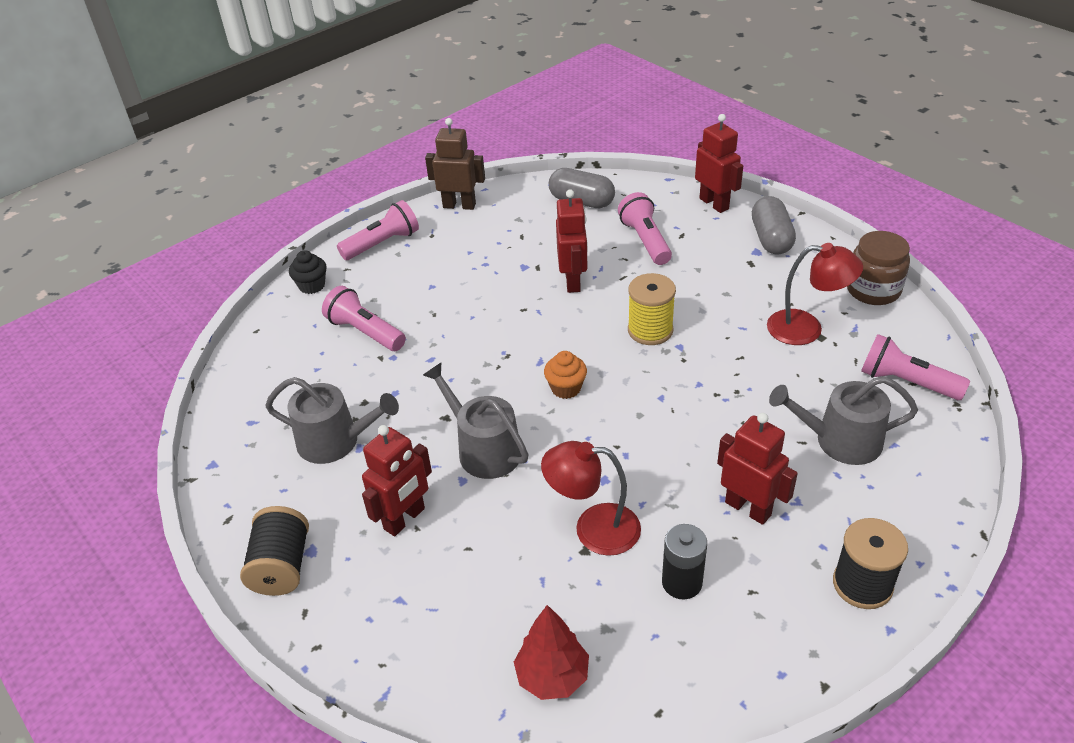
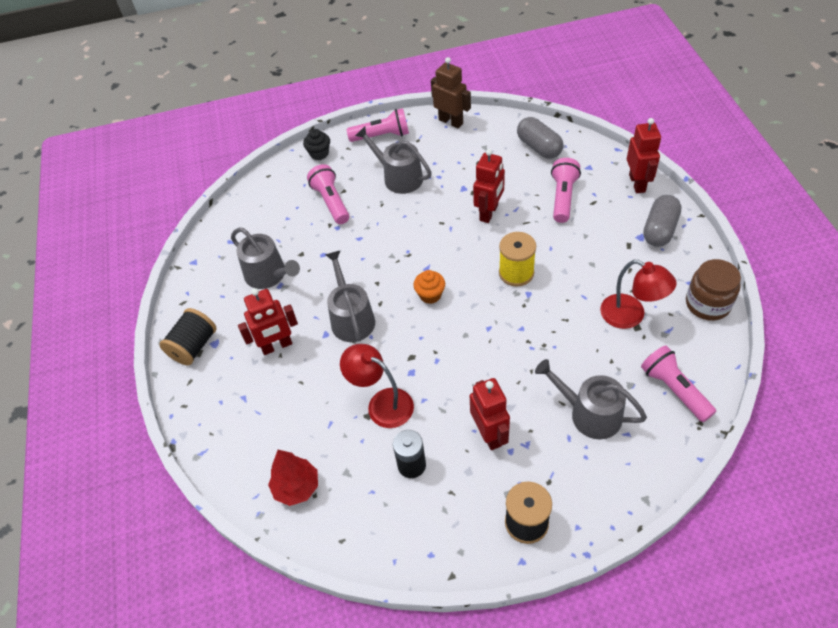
camera: 30 degrees right, 10 degrees up
(435, 279) = (399, 177): none -> grey watering can

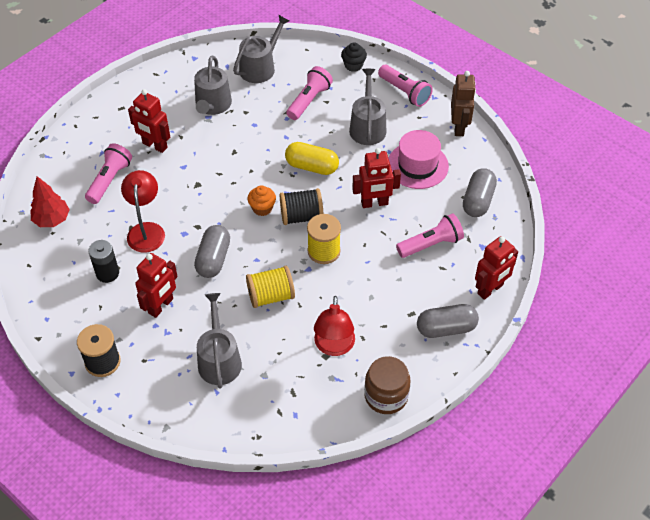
camera: 50 degrees right, 0 degrees up
(194, 346) = (124, 102): black spool -> black spool (301, 216)
(351, 318) = (207, 173): grey watering can -> grey watering can (260, 67)
(411, 236) = (312, 166): none -> yellow capsule
(462, 362) = (213, 259): none -> grey capsule
(470, 166) = (417, 165): none -> pink hat
(540, 336) = (271, 296): none -> yellow spool
(674, 390) = (279, 406): pink flashlight -> pink flashlight (109, 180)

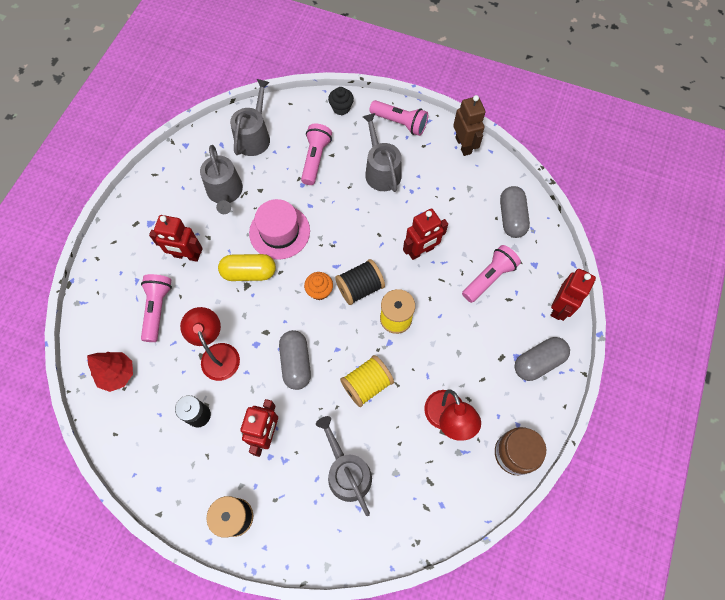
camera: 20 degrees left, 15 degrees up
(312, 166) = (347, 230): yellow capsule -> yellow capsule (249, 272)
(417, 165) = (443, 198): pink hat -> pink hat (279, 232)

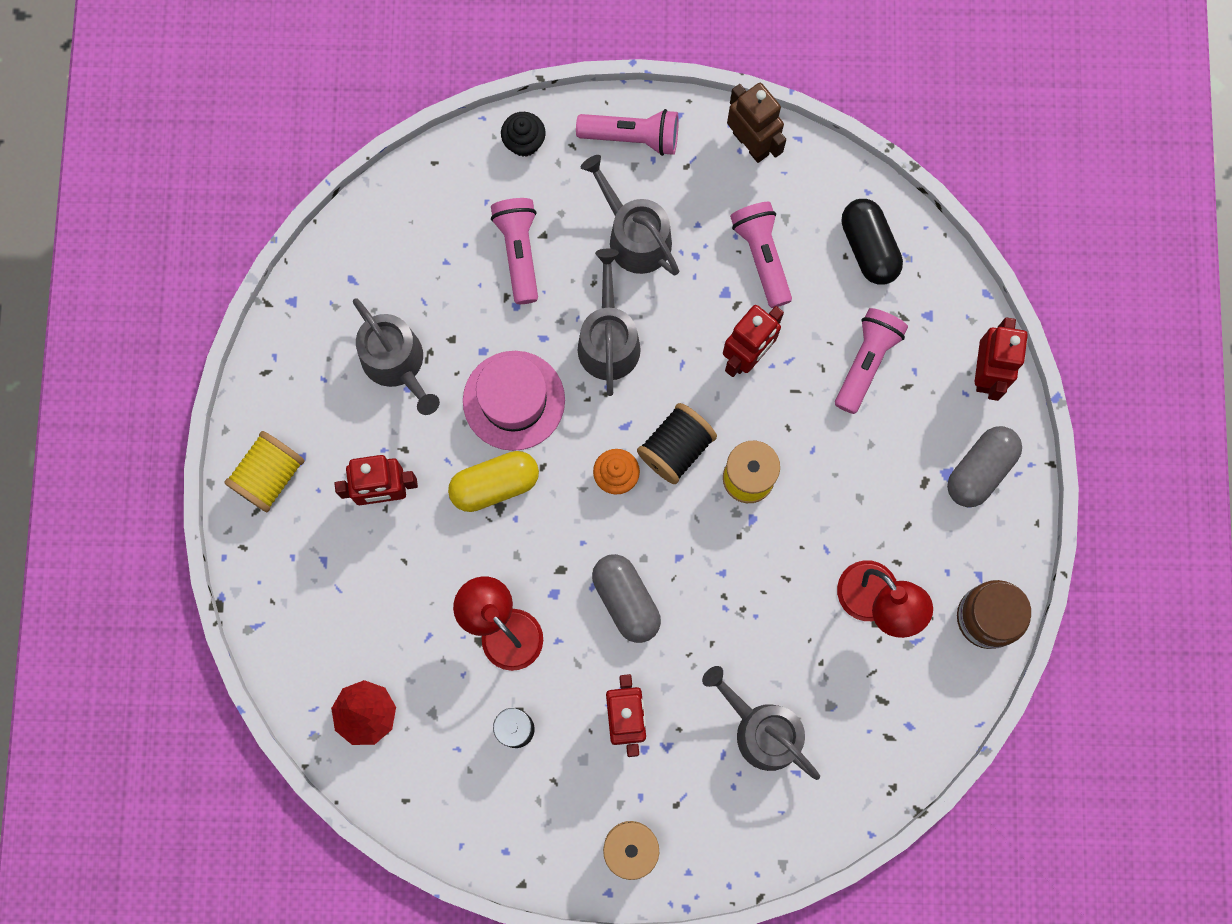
camera: 20 degrees left, 10 degrees up
(157, 309) = (379, 594): pink flashlight -> pink flashlight (762, 256)
(254, 136) = (400, 246): grey watering can -> grey watering can (608, 340)
(366, 384) = (742, 595): yellow spool -> yellow spool (269, 476)
(511, 218) = (869, 248): grey capsule -> black capsule

